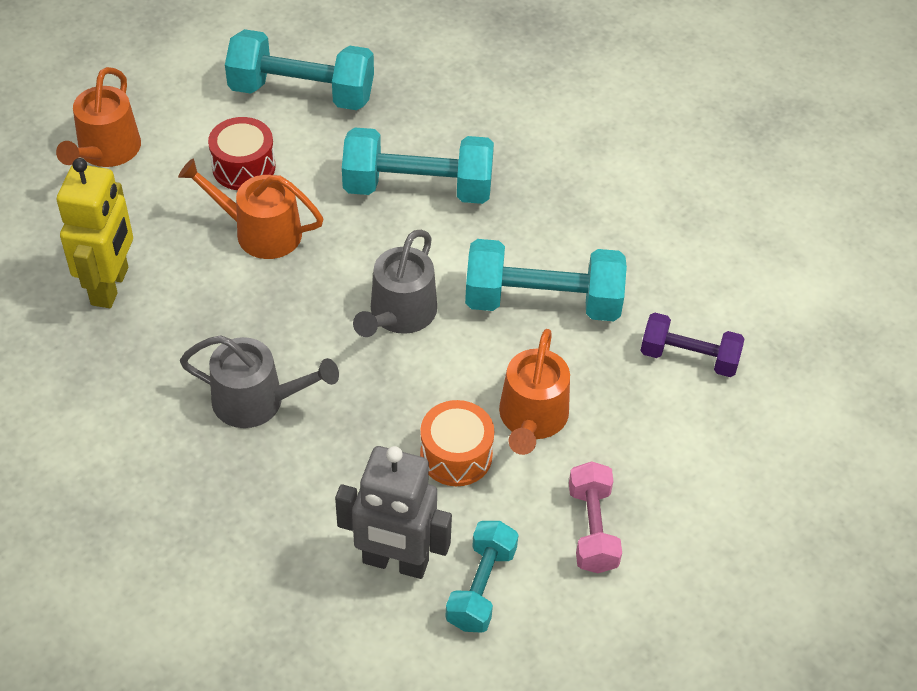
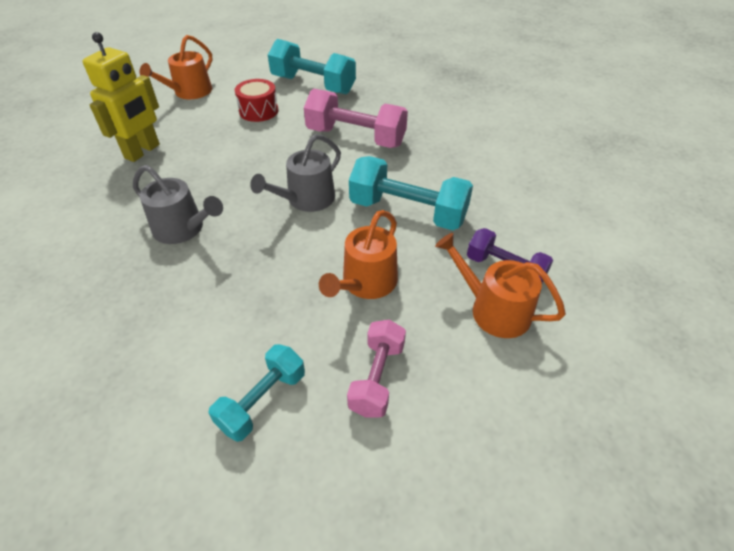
camera: 20 degrees right, 5 degrees down
(260, 232) = (247, 141): orange watering can -> orange watering can (493, 310)
(395, 562) = (207, 361): grey robot -> none
(418, 188) = (356, 137): turquoise dumbbell -> pink dumbbell
(456, 455) = (296, 295): orange drum -> none

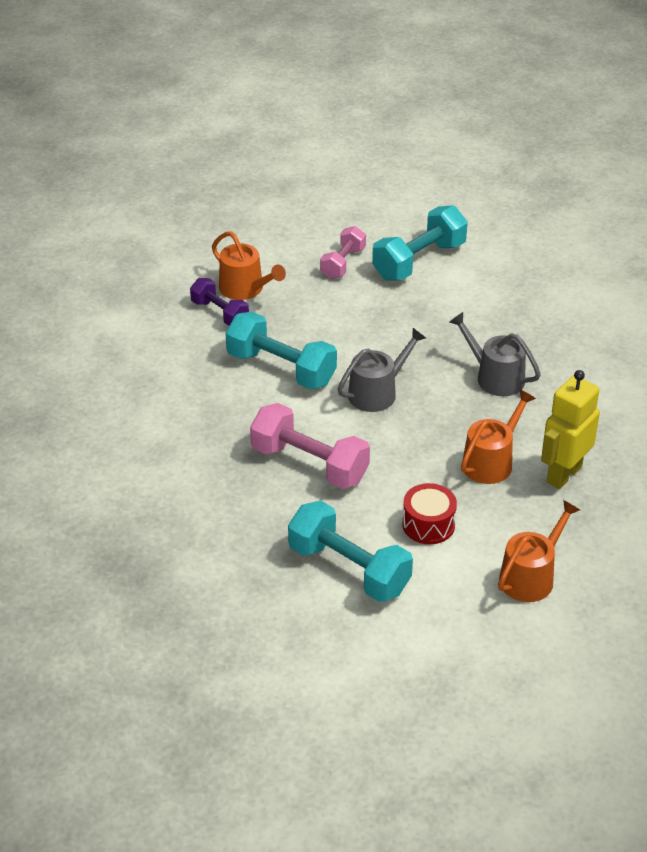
camera: 170 degrees left, 5 degrees down
(262, 401) = (419, 261): turquoise dumbbell -> turquoise dumbbell, size x1.64
(366, 283) = (336, 316): orange watering can -> orange watering can (491, 462)

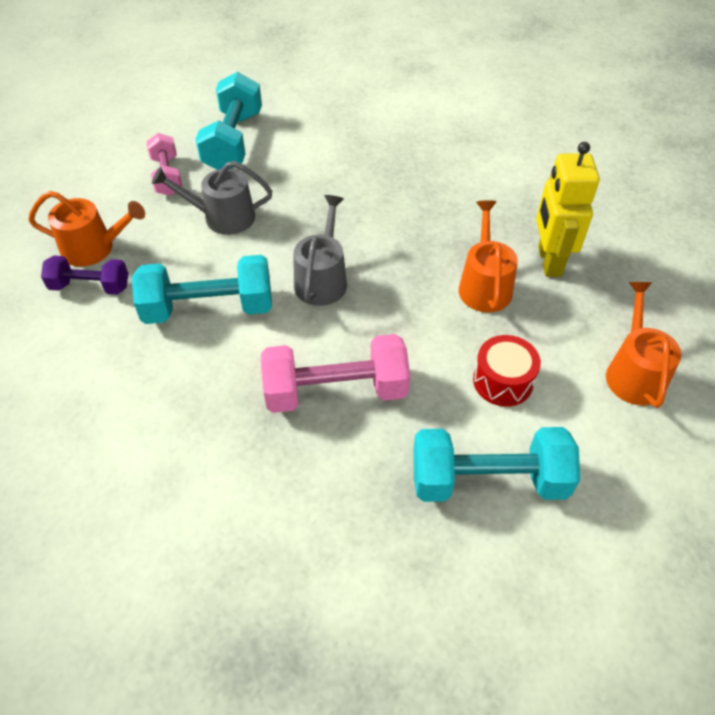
camera: 40 degrees left, 10 degrees up
(495, 377) = (403, 208): grey watering can -> grey watering can (222, 217)

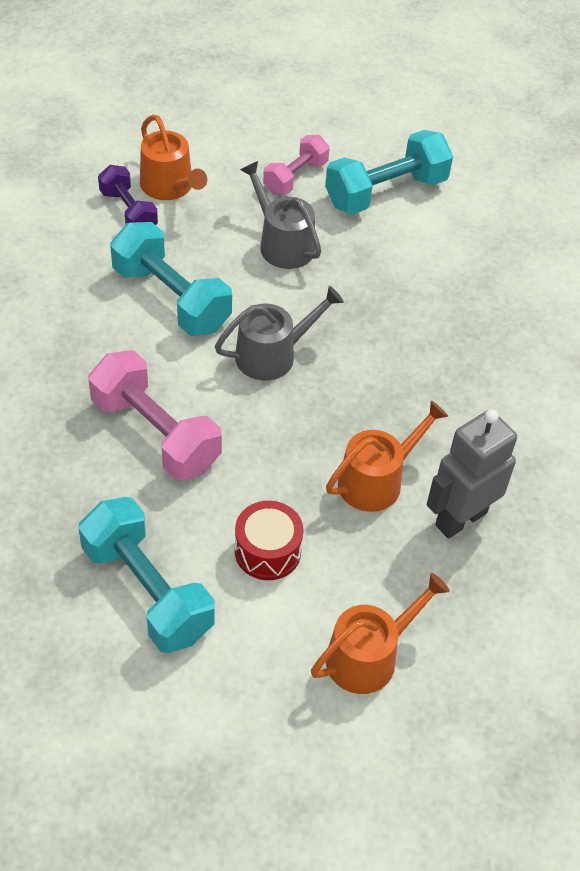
camera: 50 degrees right, 0 degrees up
(548, 261) = (460, 518): yellow robot -> grey robot

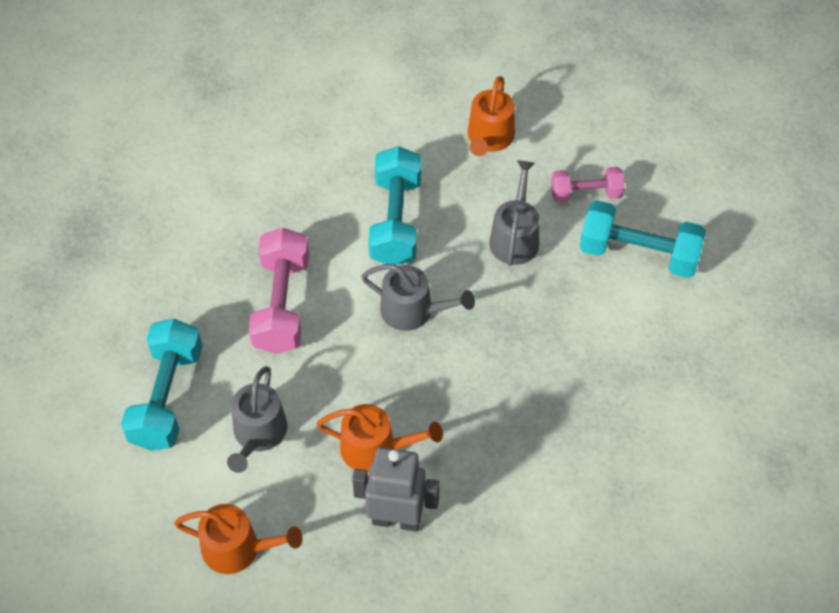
camera: 50 degrees right, 5 degrees up
(128, 212) = (440, 137): purple dumbbell -> none
(267, 551) = (258, 434): red drum -> grey watering can

